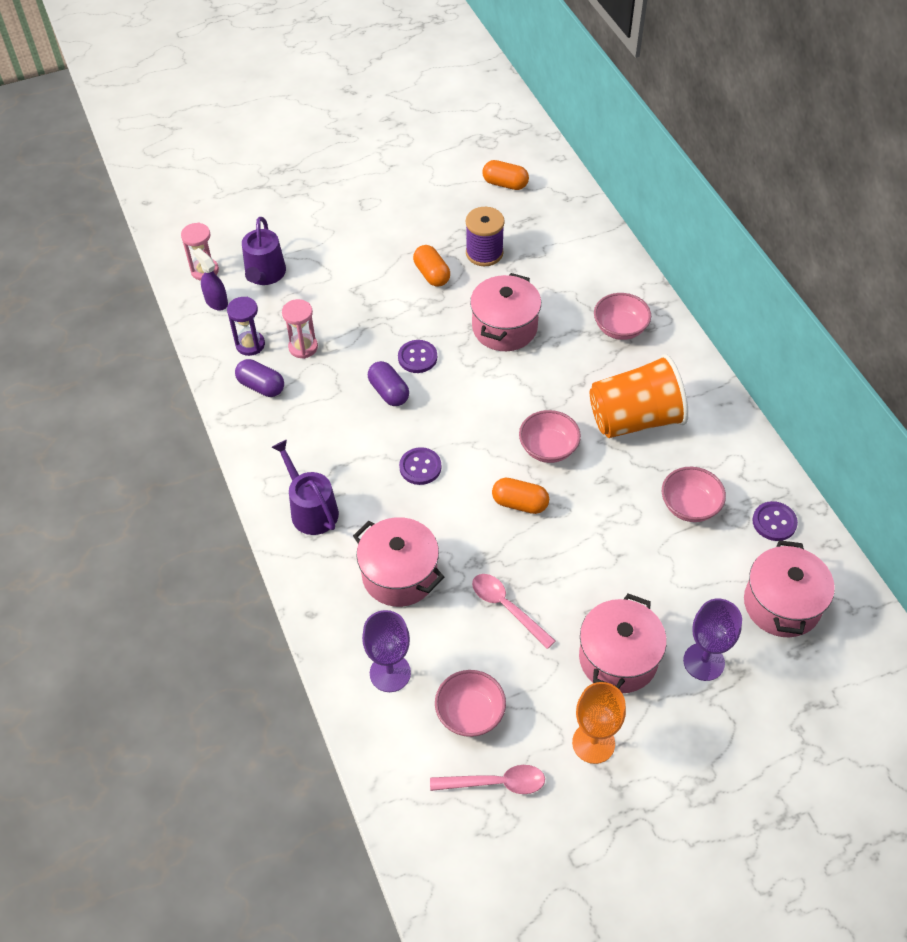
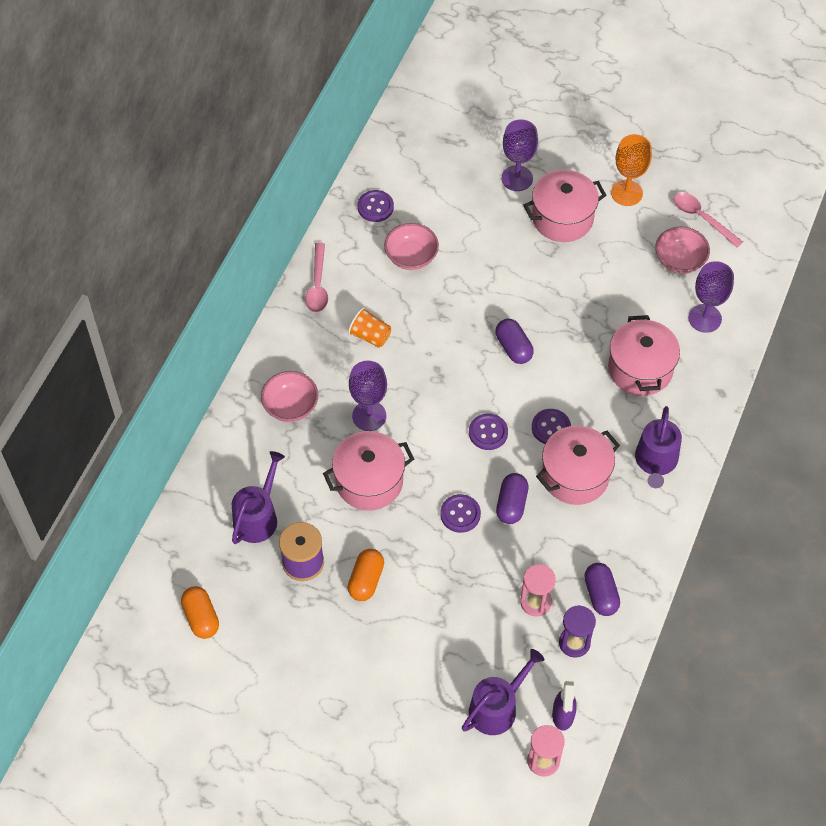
camera: 135 degrees left, 5 degrees up
(462, 425) = (488, 432): none -> purple button
(507, 607) = (595, 295): pink spoon -> pink spoon (318, 285)
(520, 503) = (513, 348): orange capsule -> purple capsule
(546, 253) = (258, 517): none -> purple watering can
(548, 448) = (451, 366): pink bowl -> none
(560, 366) = (369, 416): none -> purple goblet
(635, 419) = (370, 336): orange cup -> orange cup, size x0.47
(781, 604) = (434, 167): pink pot -> pink pot (575, 476)

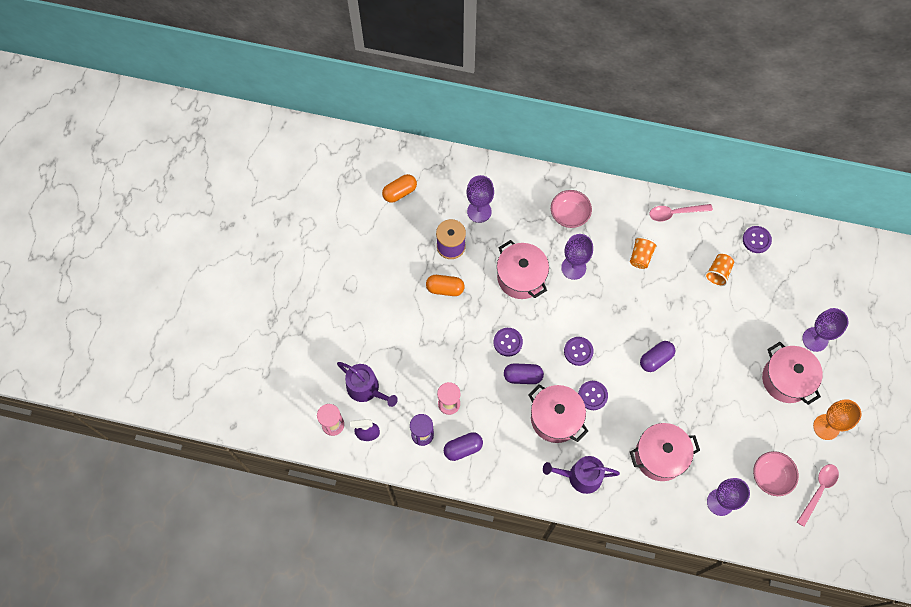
camera: 80 degrees right, 10 degrees up
(258, 517) = (479, 211): purple watering can -> purple goblet
(411, 257) = (718, 273): pink bowl -> orange cup

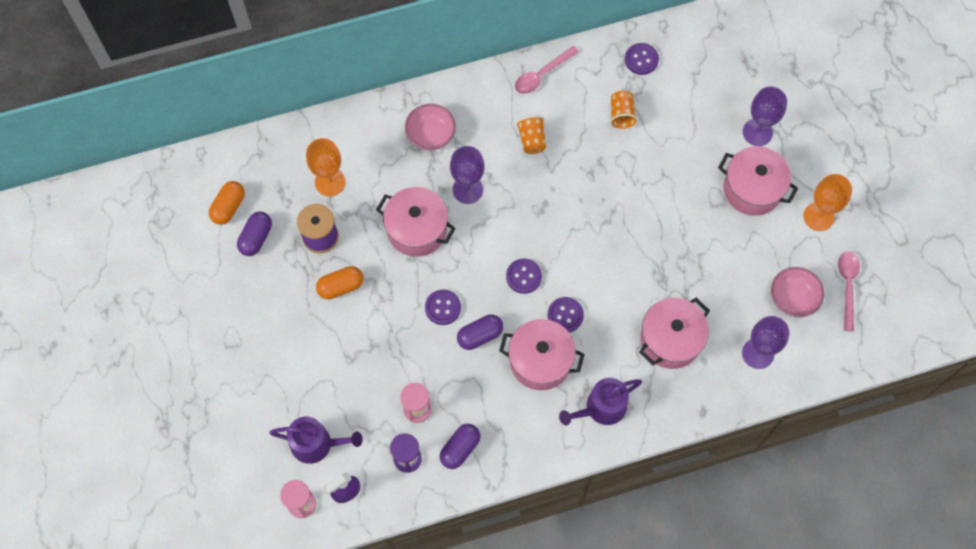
camera: 30 degrees left, 0 degrees up
(479, 211) = (330, 182): purple goblet -> orange goblet
(656, 359) = (609, 240): purple capsule -> purple capsule (256, 238)

